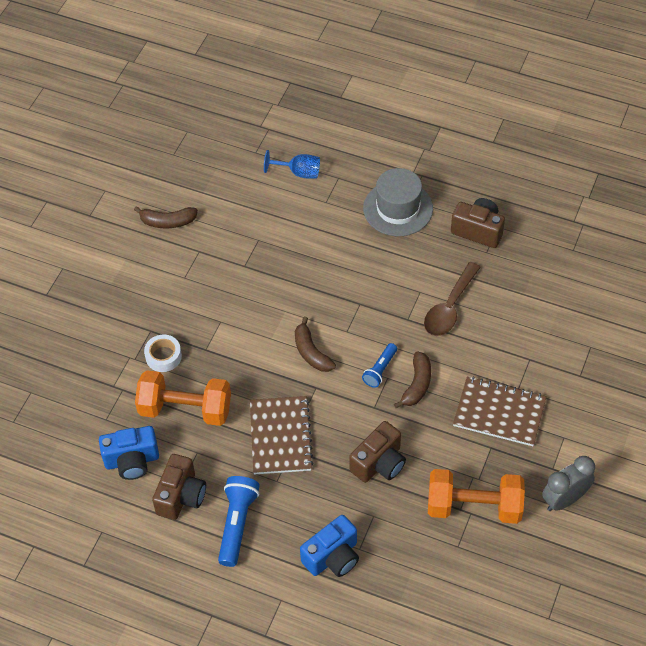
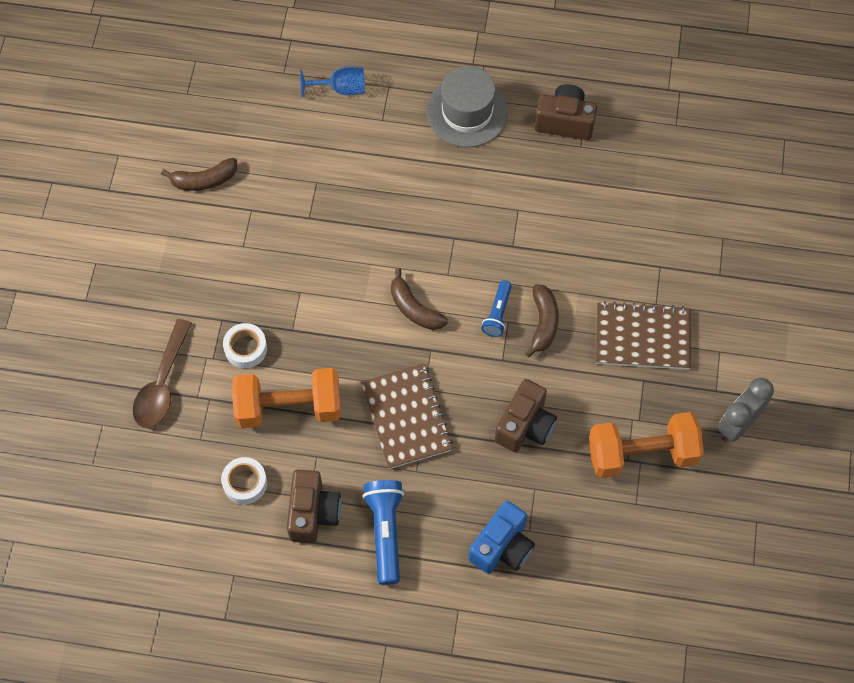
camera: 15 degrees left, 10 degrees up
(132, 461) = (245, 483): blue camera -> white tape
(449, 307) = (556, 222): brown spoon -> brown spoon (162, 384)

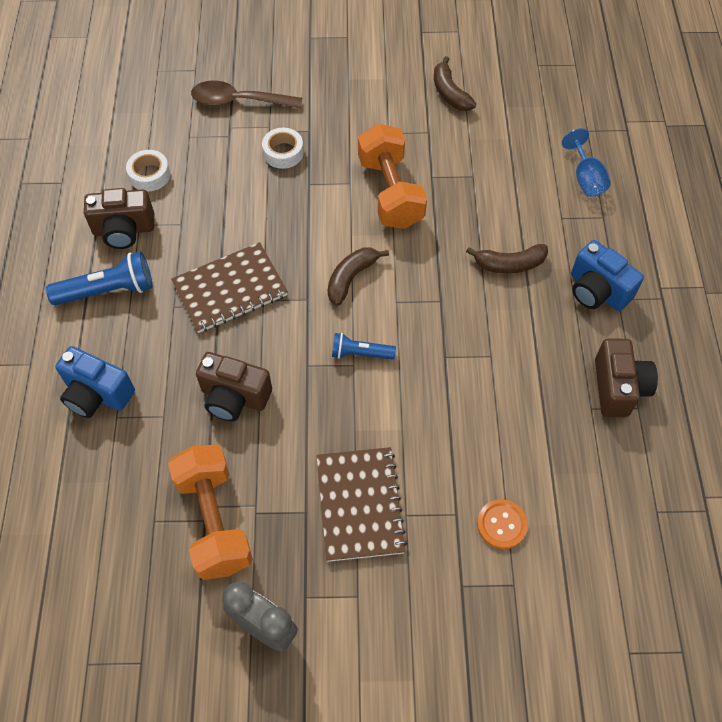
camera: 80 degrees right, 5 degrees down
(289, 407) = (228, 194): orange dumbbell -> orange dumbbell (390, 192)
(467, 112) = (597, 291): grey hat -> blue camera
(543, 323) = (358, 399): brown banana -> brown banana (509, 264)
(673, 235) = (502, 524): none -> orange button

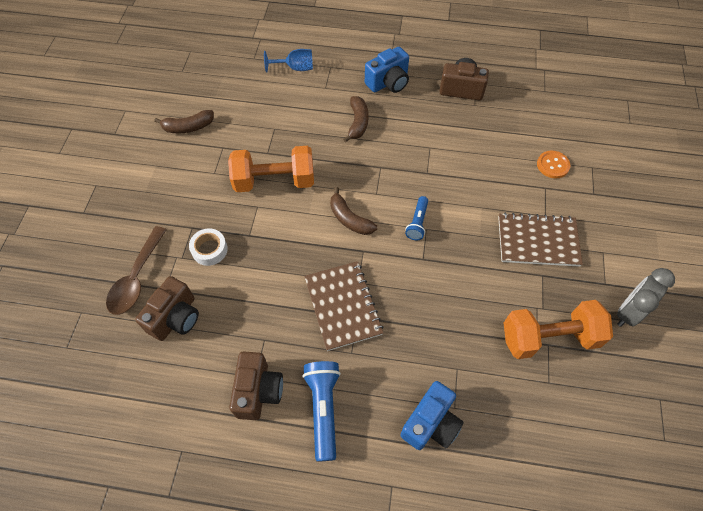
camera: 80 degrees left, 0 degrees up
(149, 175) = (199, 363): white tape -> none
(234, 397) = (445, 313): brown camera -> brown camera (175, 318)

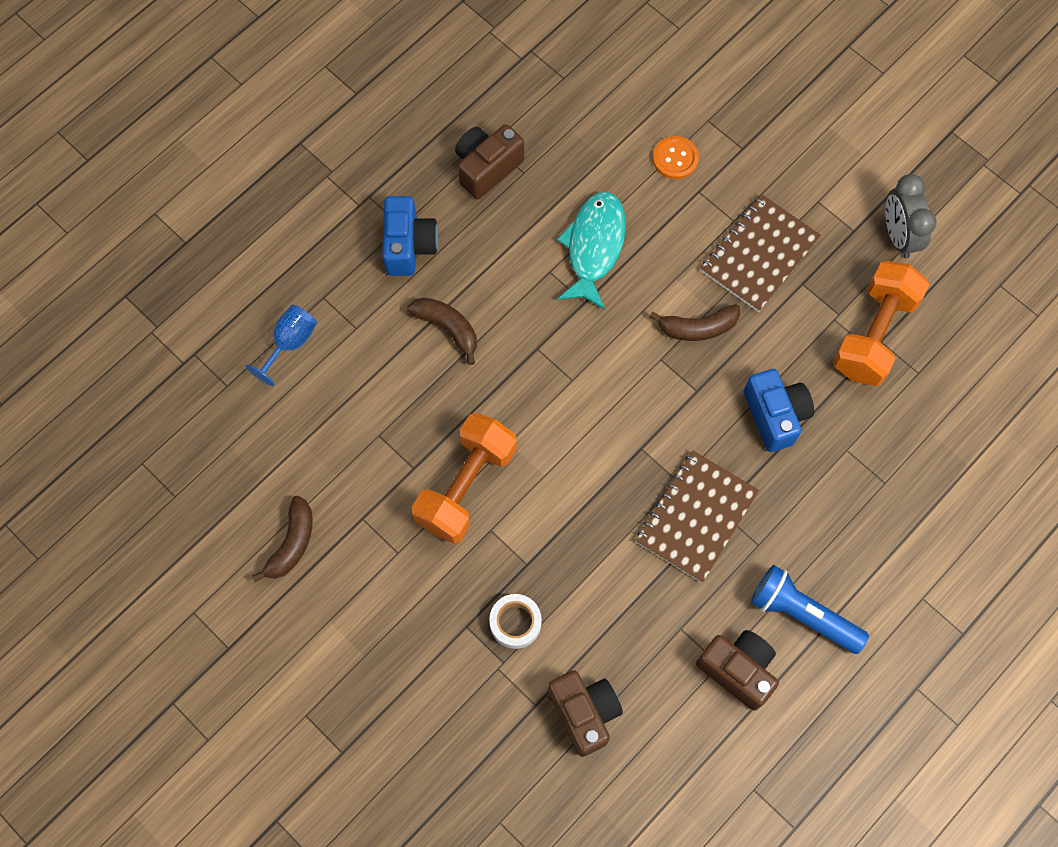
camera: 55 degrees left, 10 degrees up
(137, 278) = (496, 731): brown spoon -> none
(342, 306) = (696, 517): brown notebook -> brown notebook turned 75 degrees counterclockwise
(349, 219) = (586, 434): brown banana -> brown banana (698, 328)
(417, 223) = (646, 363): blue flashlight -> none
(431, 423) = (886, 517): blue camera -> blue camera (775, 415)
(463, 158) = (594, 247): none -> turquoise fish

